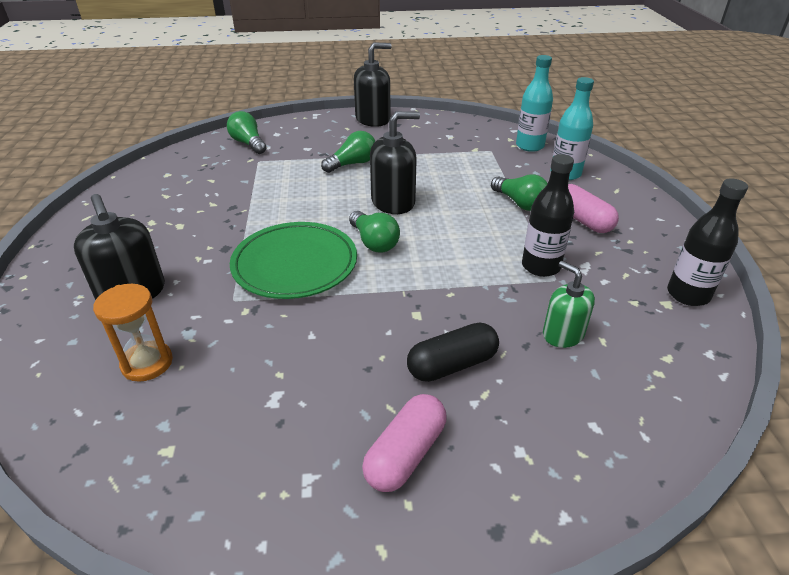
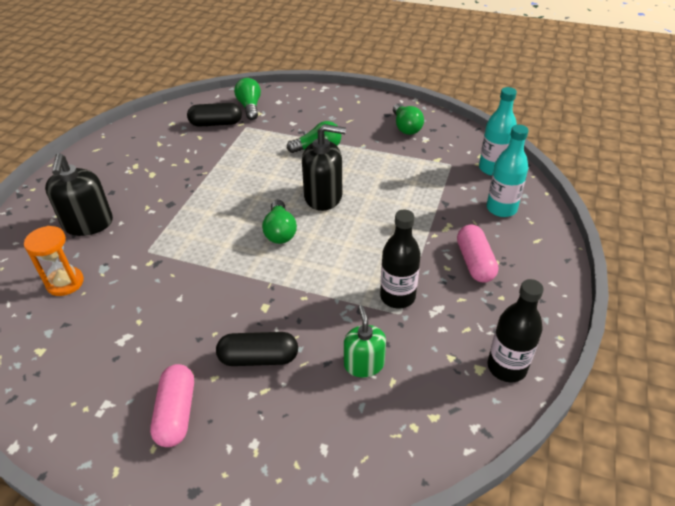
camera: 25 degrees right, 5 degrees up
(221, 165) = (216, 123): none -> black capsule
(295, 264) = (208, 233): green plate -> none
(373, 119) = (369, 104): black soap dispenser -> none
(405, 454) = (176, 413): pink capsule -> pink capsule turned 60 degrees counterclockwise
(520, 203) = (431, 228): green light bulb -> green light bulb (406, 127)

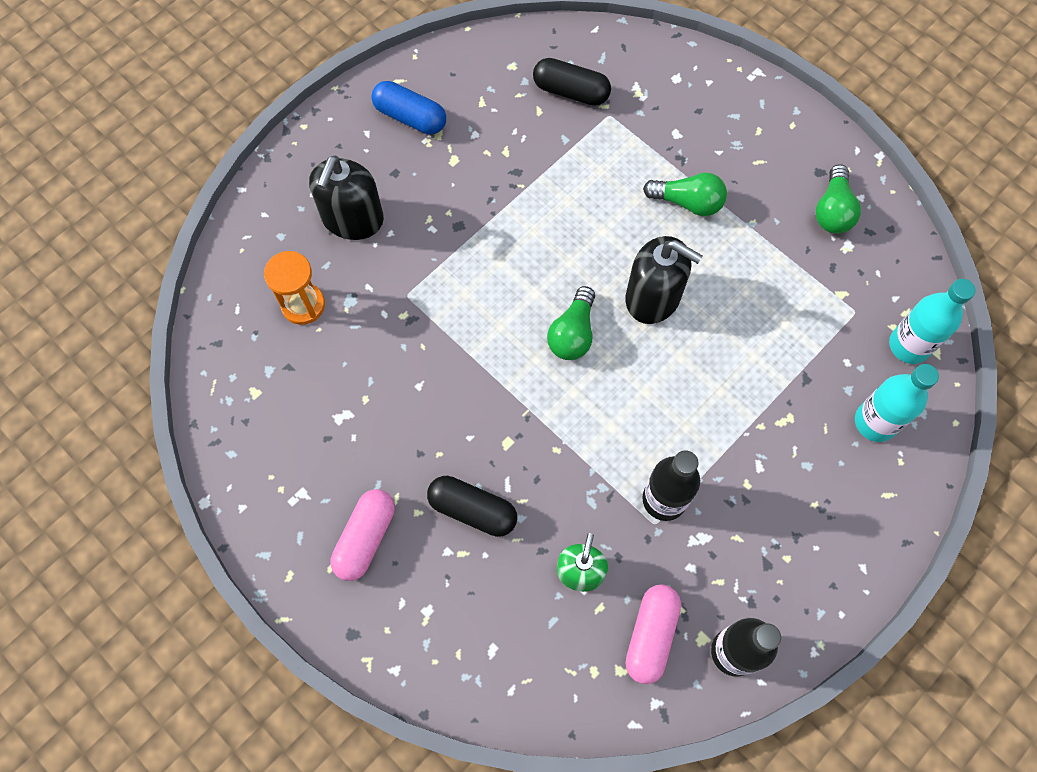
camera: 25 degrees right, 25 degrees up
(111, 163) = (410, 117): none -> blue capsule
(250, 107) = (631, 74): green light bulb -> none
(475, 262) = (786, 492): pink capsule -> pink capsule (651, 635)

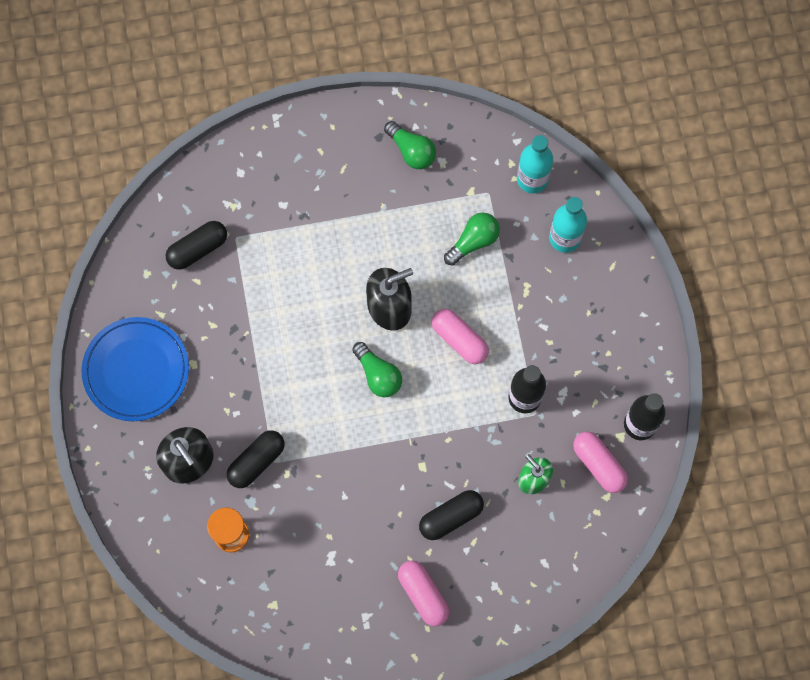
camera: 55 degrees left, 5 degrees up
(396, 279) = (256, 462): none -> black capsule
(410, 117) = (136, 370): blue capsule -> blue plate
(674, 388) = (459, 340): none -> pink capsule
(688, 202) = (339, 235): green light bulb -> green light bulb (473, 241)

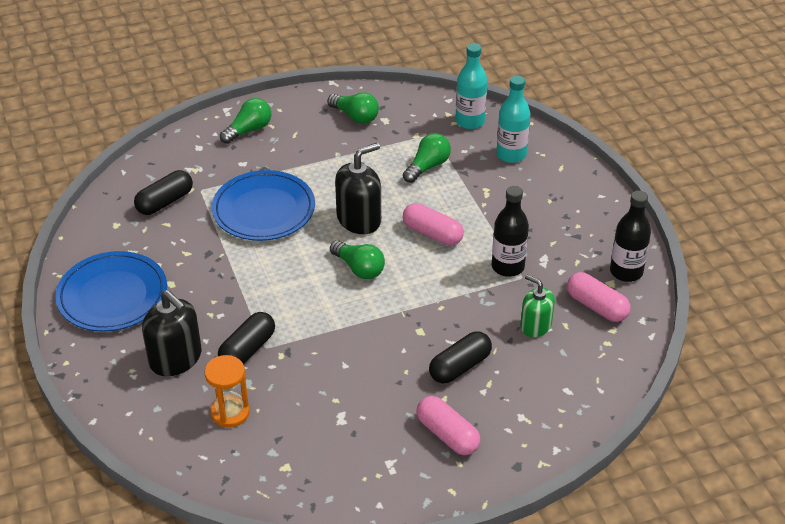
camera: 10 degrees left, 30 degrees down
(295, 154) = (249, 130): none -> green light bulb
(296, 277) = (264, 210): none -> blue plate

